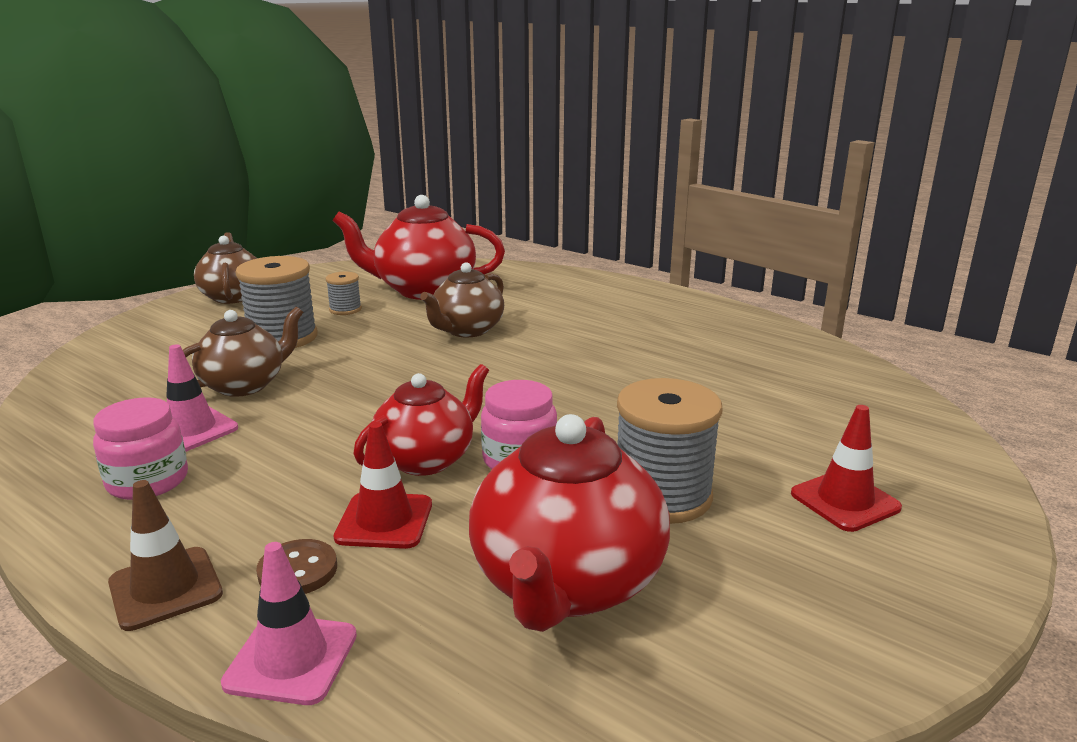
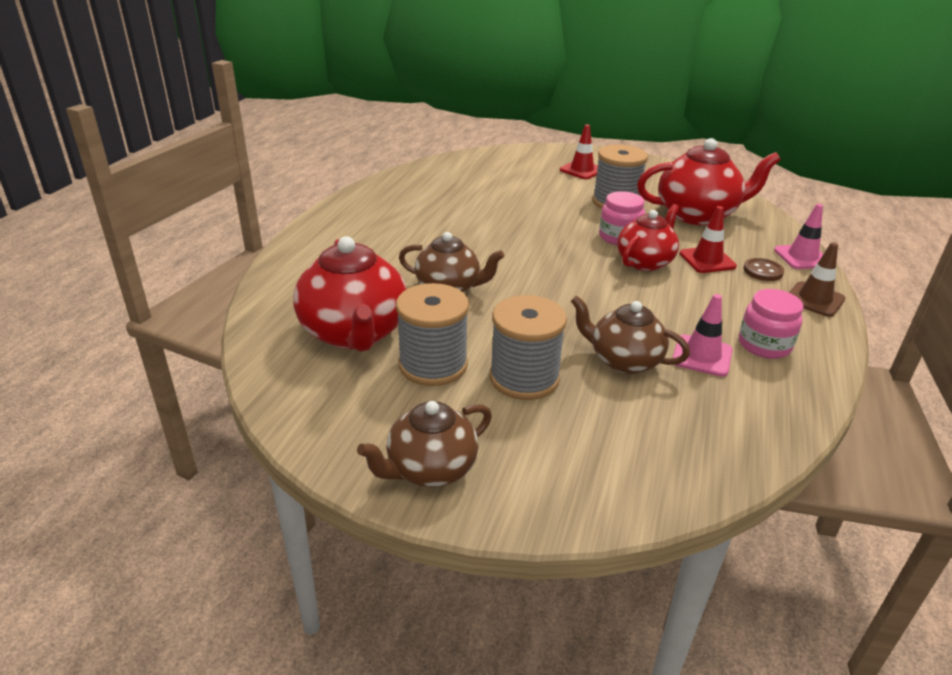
camera: 110 degrees left, 10 degrees up
(345, 309) = (433, 365): grey spool -> grey spool, size x1.97
(426, 459) = (645, 262): red teapot -> red teapot turned 105 degrees clockwise

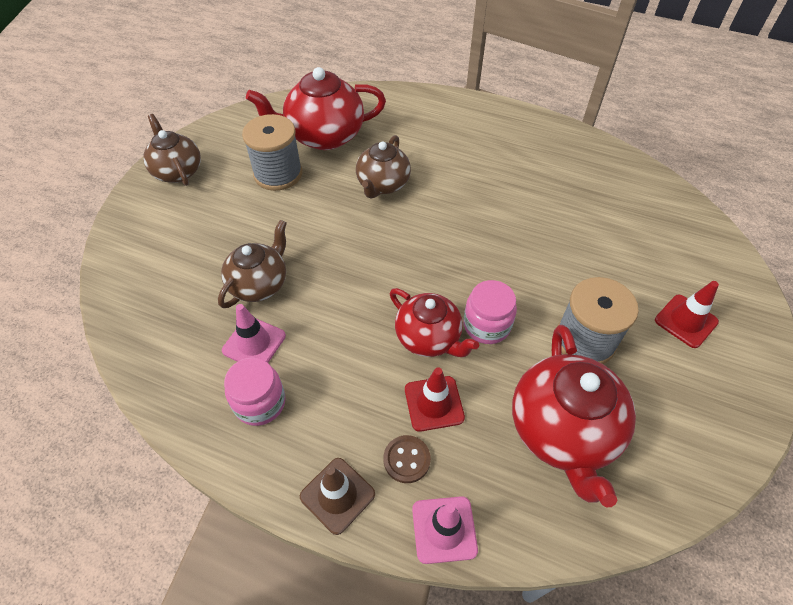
camera: 95 degrees right, 20 degrees up
(524, 378) = (251, 220): grey spool -> none

